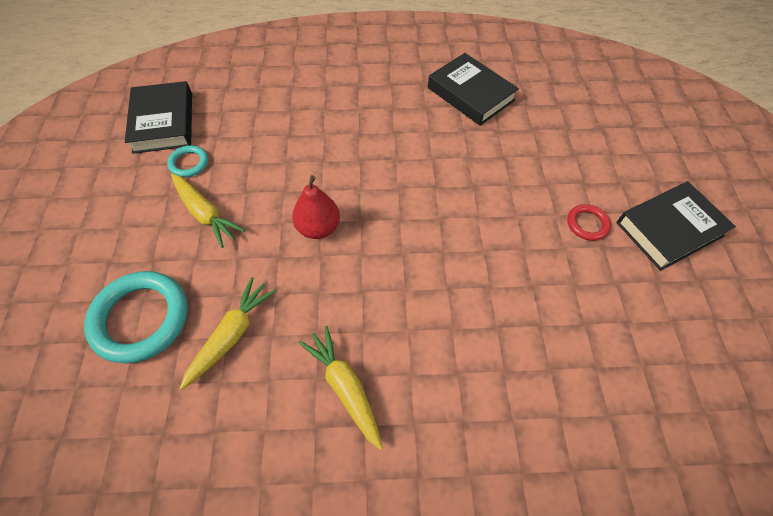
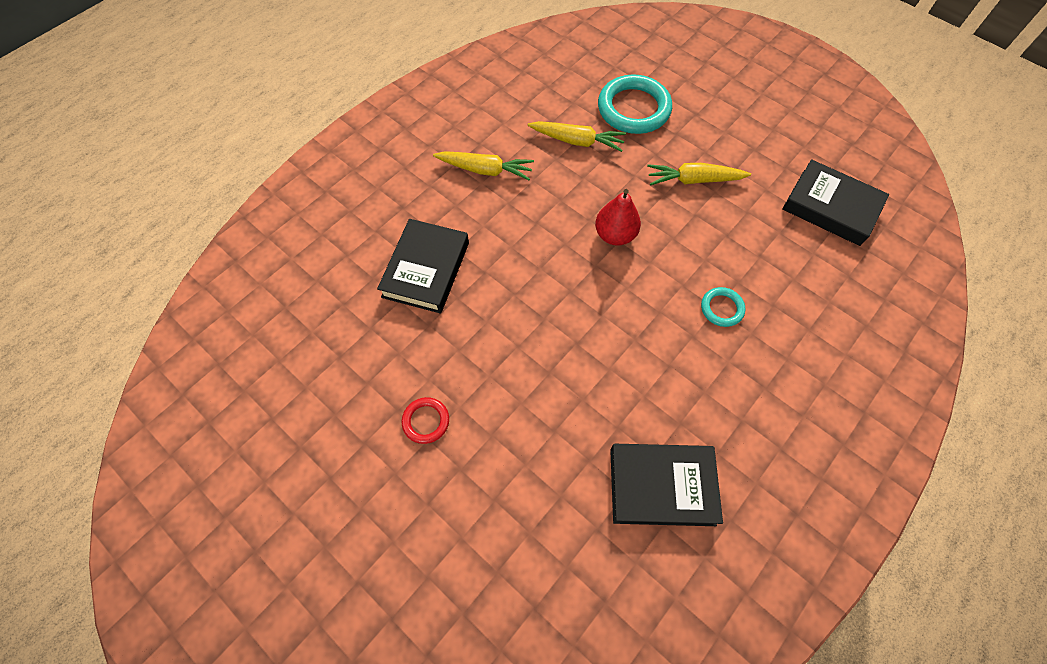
camera: 135 degrees right, 5 degrees up
(189, 163) = (760, 198): turquoise ring -> turquoise ring (721, 308)
(231, 335) = (577, 141): yellow carrot -> yellow carrot turned 60 degrees counterclockwise
(669, 229) = (350, 484): black book -> black book (426, 269)

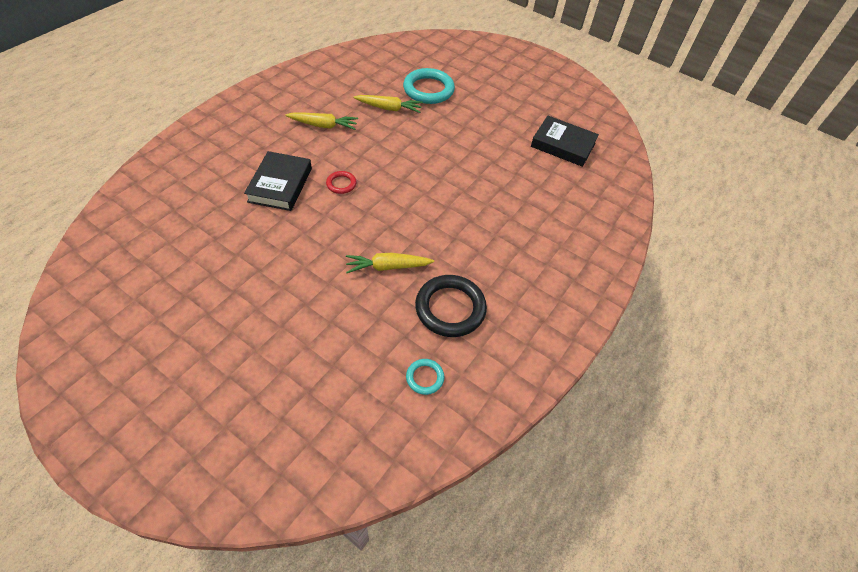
camera: 10 degrees left, 10 degrees down
(426, 421) = (280, 276): red ring -> red ring (341, 184)
(615, 235) = (416, 162): red pear -> none
(661, 486) = (450, 308): black book -> black ring
(694, 180) = (470, 130): yellow carrot -> yellow carrot (388, 267)
(721, 308) = (490, 204): turquoise ring -> turquoise ring (425, 377)

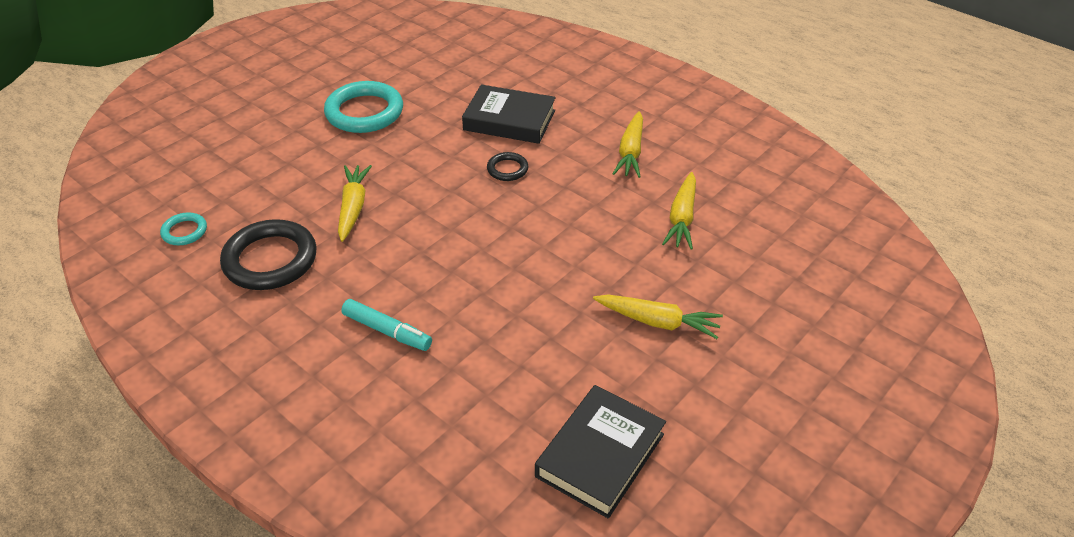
camera: 100 degrees right, 10 degrees down
(341, 184) = (507, 169): red ring -> black ring
(428, 89) = (744, 268): turquoise ring -> turquoise ring (364, 112)
(473, 122) = (657, 322): none -> yellow carrot
(504, 232) = (387, 331): none -> turquoise marker

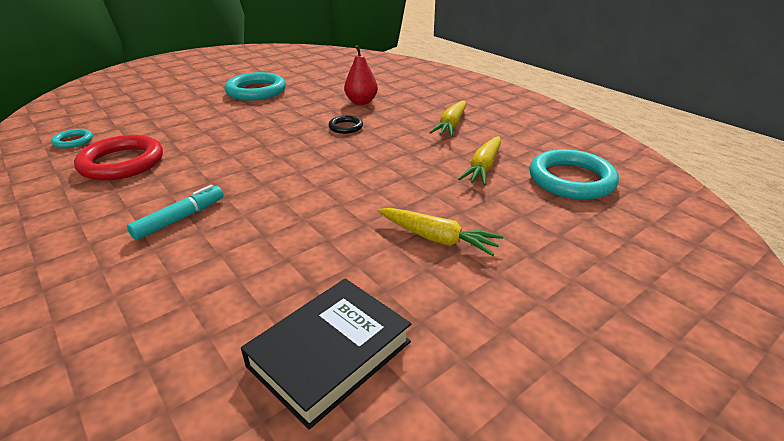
camera: 10 degrees right, 10 degrees down
(270, 260) = (122, 163): black ring -> red ring
(353, 207) = (210, 138): yellow carrot -> none
(387, 331) = (180, 219): turquoise marker -> turquoise marker turned 90 degrees counterclockwise
(509, 120) = (361, 102): black book -> red pear
(776, 225) = (571, 180): none -> turquoise ring

